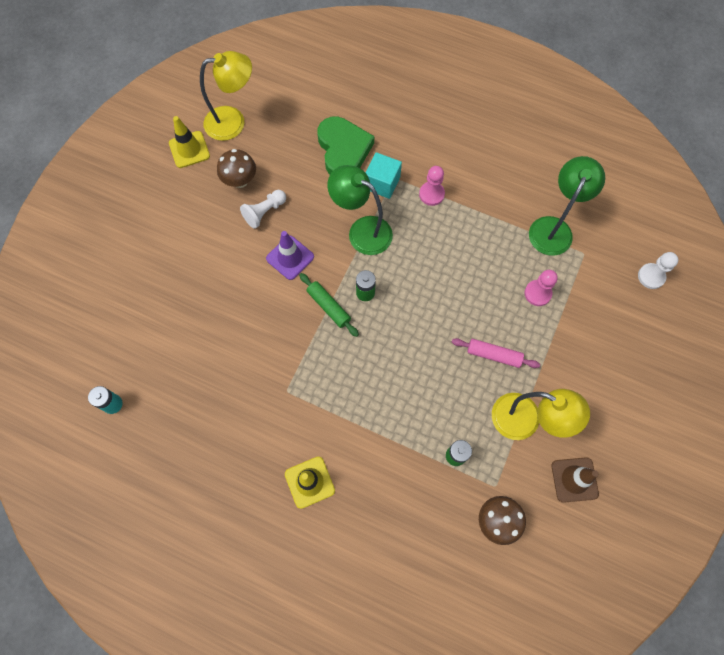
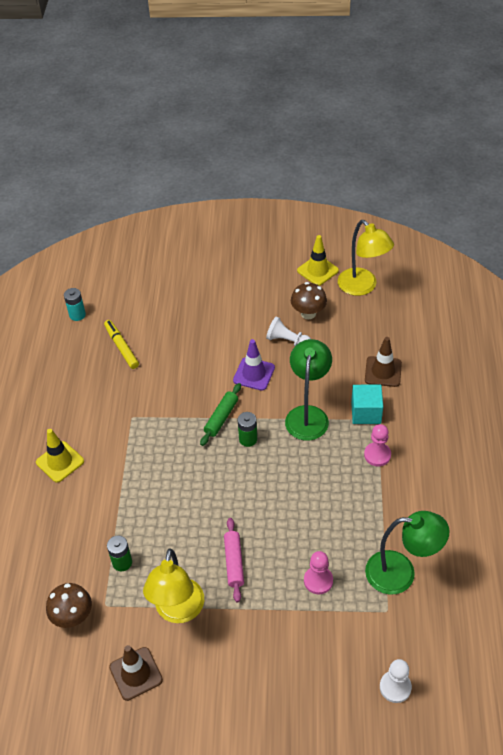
camera: 70 degrees right, 20 degrees down
(187, 371) = (121, 347): none -> yellow marker
(343, 150) = (383, 372): green heart -> brown traffic cone

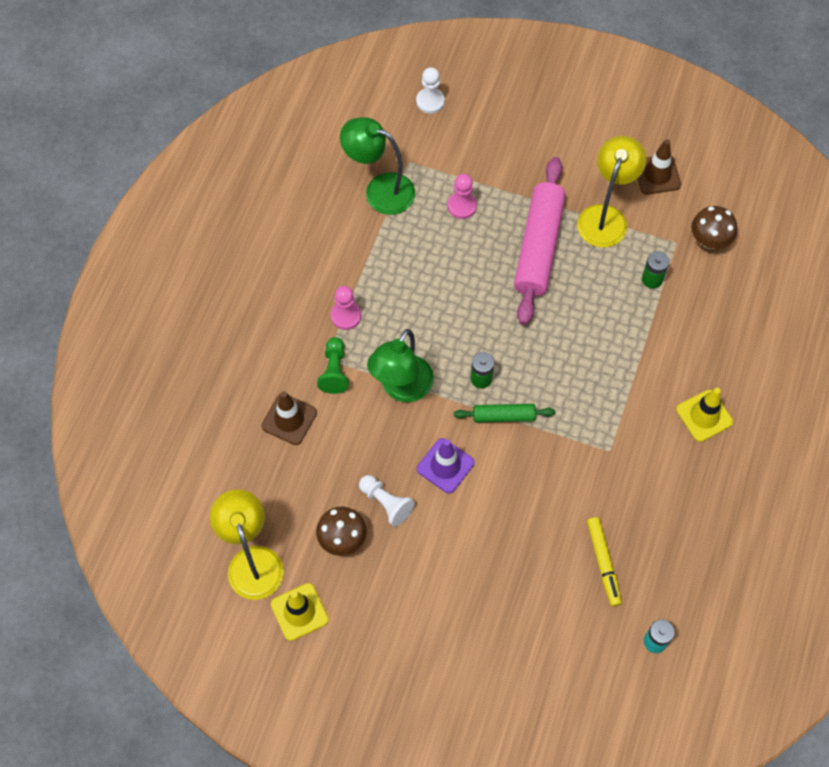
camera: 165 degrees left, 15 degrees up
(221, 418) = (503, 416): green rolling pin -> green rolling pin turned 45 degrees clockwise
(234, 562) = (538, 246): pink rolling pin -> pink rolling pin, size x1.98
(366, 412) = (334, 371): turquoise cube -> green pawn

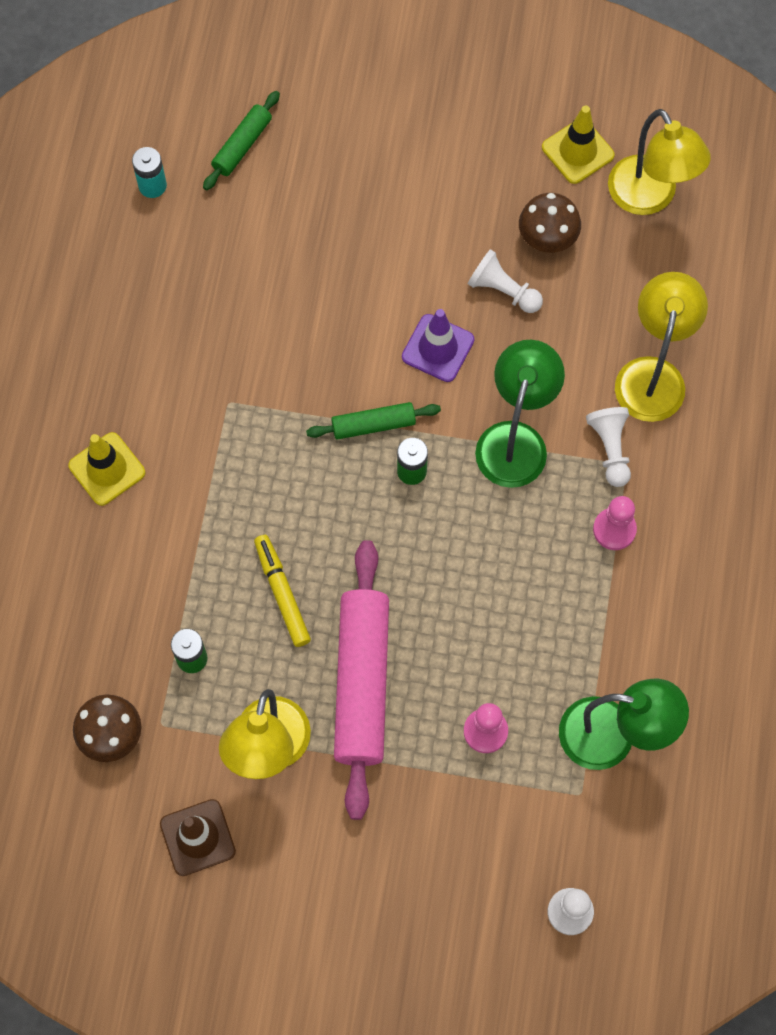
camera: 170 degrees right, 5 degrees up
(289, 419) = (652, 375): brown traffic cone -> yellow lamp
(334, 371) = (610, 449): green pawn -> white pawn
(576, 665) = (242, 146): none -> green rolling pin
(603, 563) = (222, 263): yellow marker -> yellow marker (282, 593)

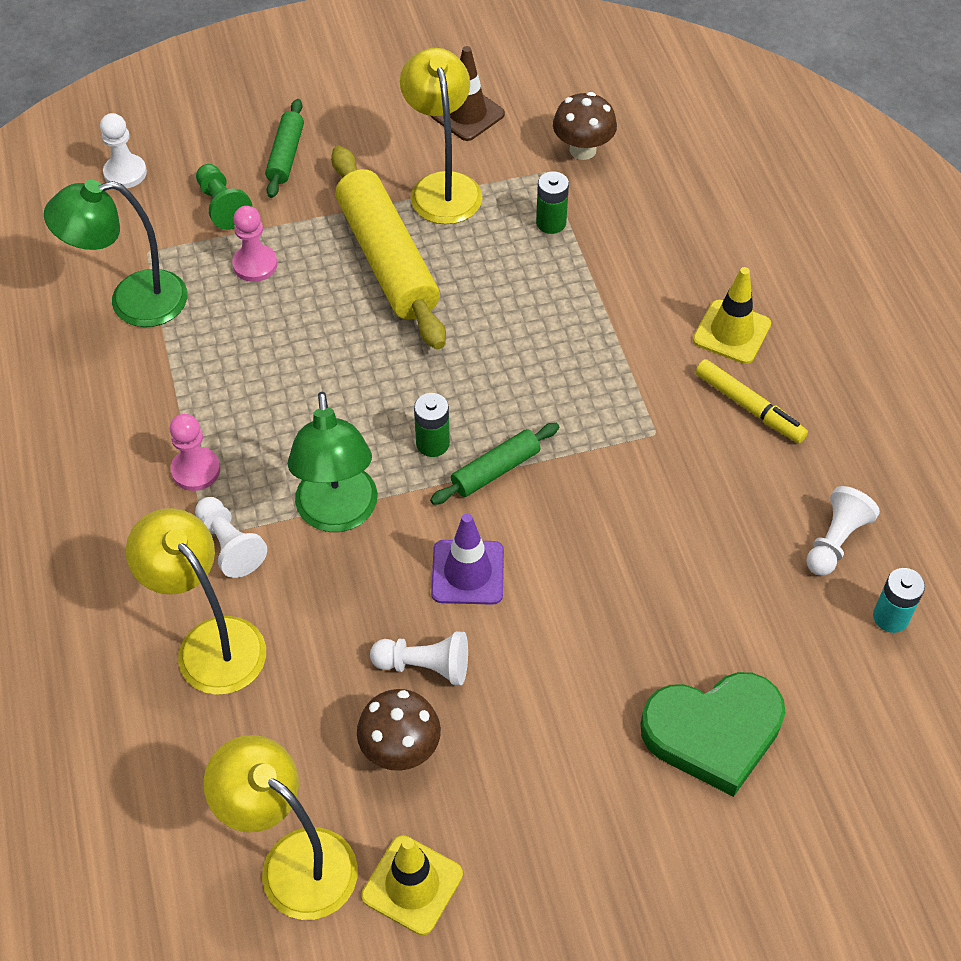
camera: 155 degrees right, 15 degrees down
(151, 256) = (835, 541): none -> white pawn
(242, 146) = (824, 708): green rolling pin -> green rolling pin (285, 155)
(282, 593) = (500, 297): yellow marker -> yellow marker (749, 407)
(328, 161) = (713, 733): none -> green heart
(362, 683) = (387, 259): pink rolling pin -> yellow rolling pin
(489, 821) = (222, 206): none -> green pawn
(652, 375) = (210, 642): yellow lamp -> yellow lamp turned 150 degrees clockwise

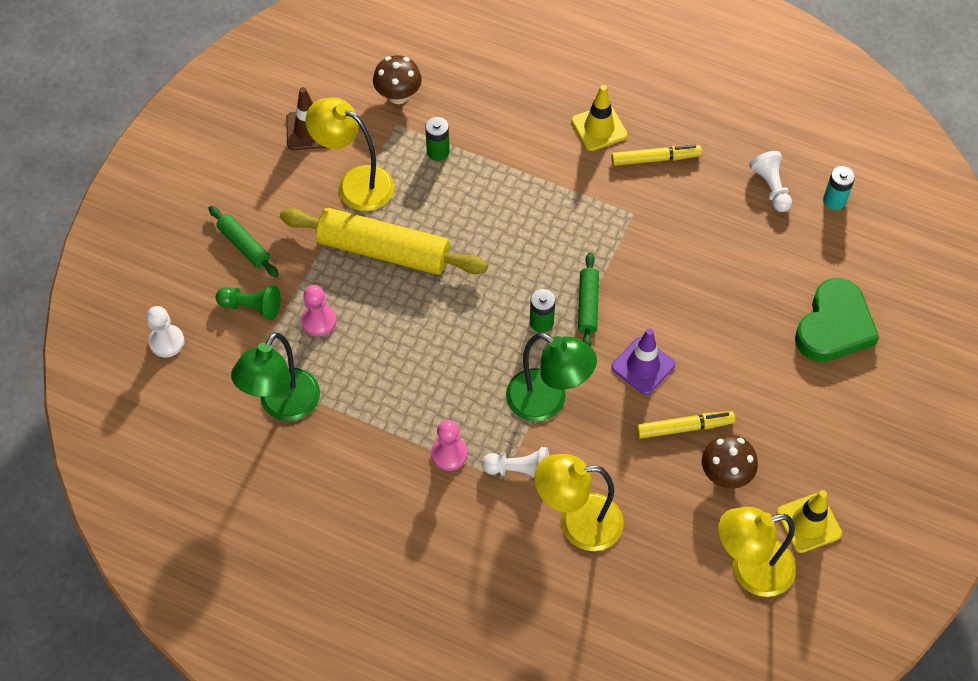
camera: 50 degrees left, 5 degrees up
(425, 666) = (684, 427): white pawn -> yellow marker

